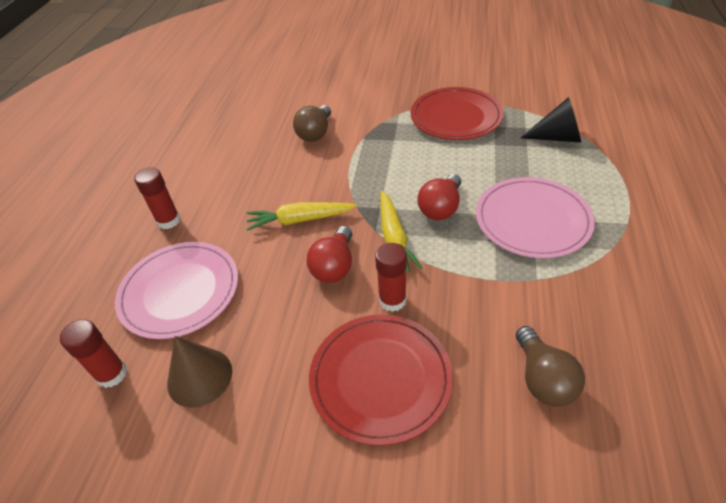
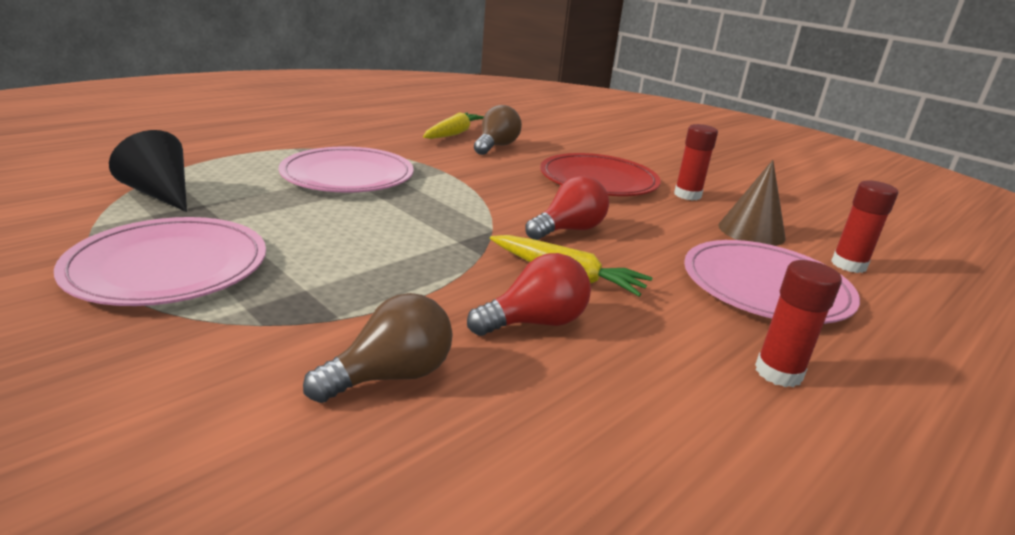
camera: 150 degrees left, 20 degrees down
(392, 300) = (542, 196): red glue stick -> red glue stick (687, 195)
(394, 238) = (483, 219): yellow carrot -> yellow carrot (453, 134)
(441, 208) = (400, 213): red light bulb -> red light bulb (535, 323)
(456, 117) = (168, 267): red plate -> pink plate

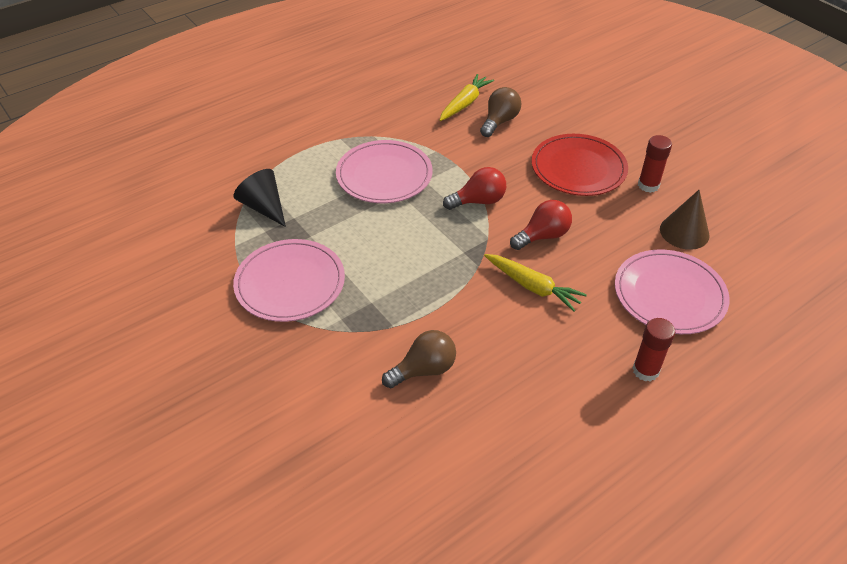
camera: 10 degrees right, 20 degrees up
(535, 323) = (506, 330): red light bulb -> red light bulb (478, 201)
(848, 265) = (745, 270): red glue stick -> none

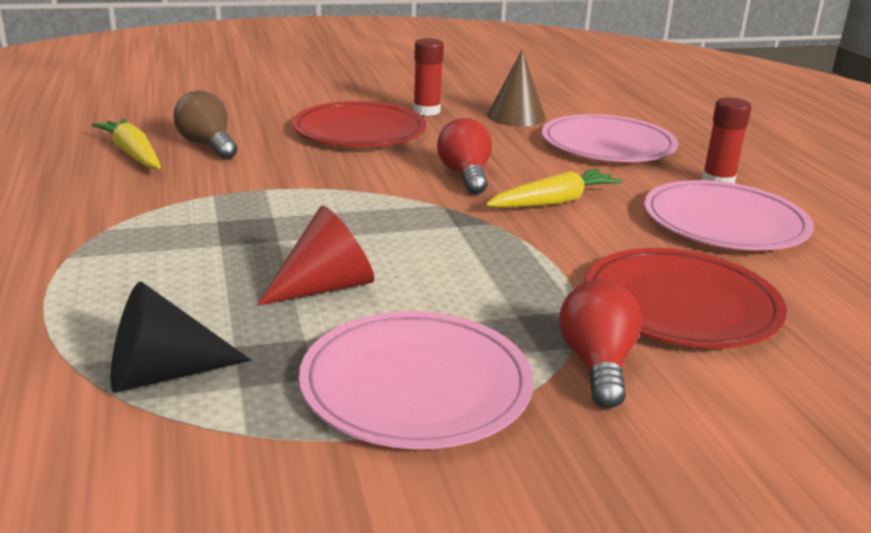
camera: 70 degrees left, 20 degrees down
(361, 226) = (325, 287): none -> red cone
(384, 175) = (220, 242): pink plate -> pink plate (724, 222)
(424, 370) = (681, 304): brown light bulb -> red plate
(478, 201) = (360, 194): red light bulb -> red light bulb (597, 365)

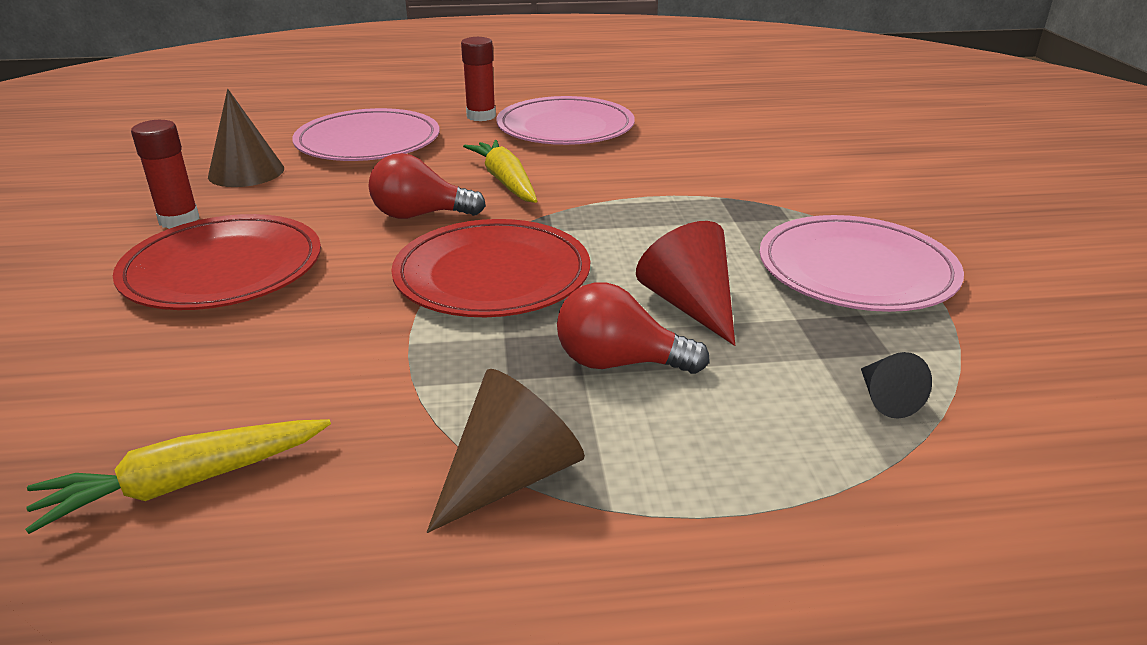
camera: 80 degrees left, 5 degrees up
(110, 227) = (511, 477): none -> brown cone
(162, 374) = (886, 399): black cone -> black cone, size x0.57
(208, 145) = (194, 399): brown light bulb -> none
(597, 365) = (804, 201): red light bulb -> red light bulb (619, 363)
(681, 304) = (708, 163): red plate -> red plate (492, 275)

